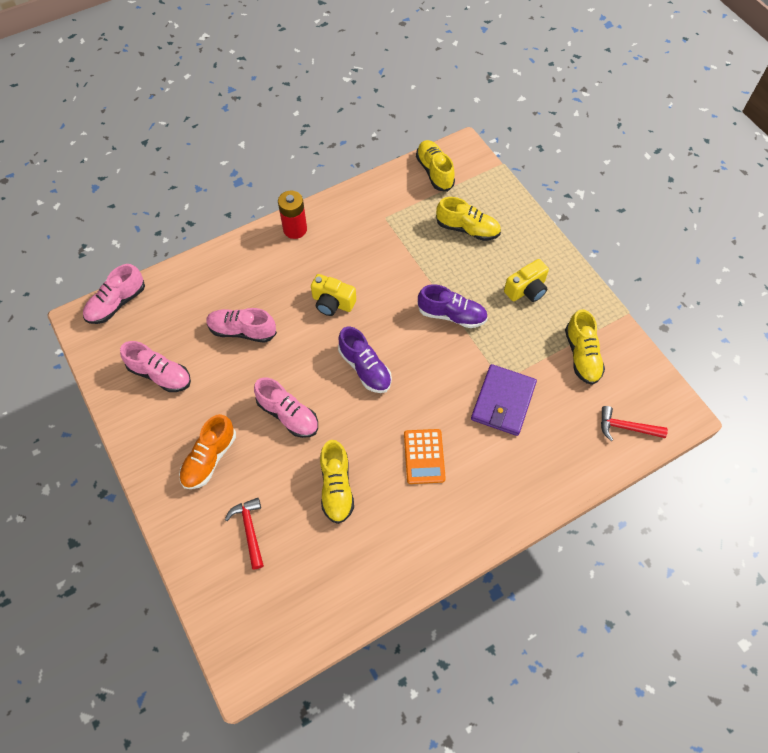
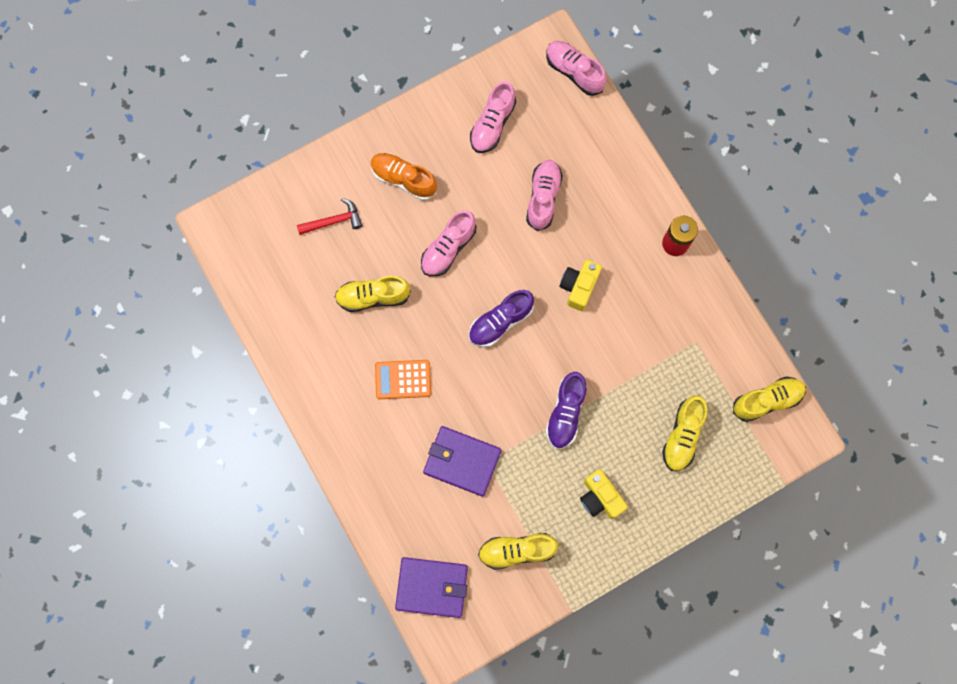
camera: 90 degrees right, 15 degrees up
(626, 427) = (432, 587): red hammer -> purple wallet

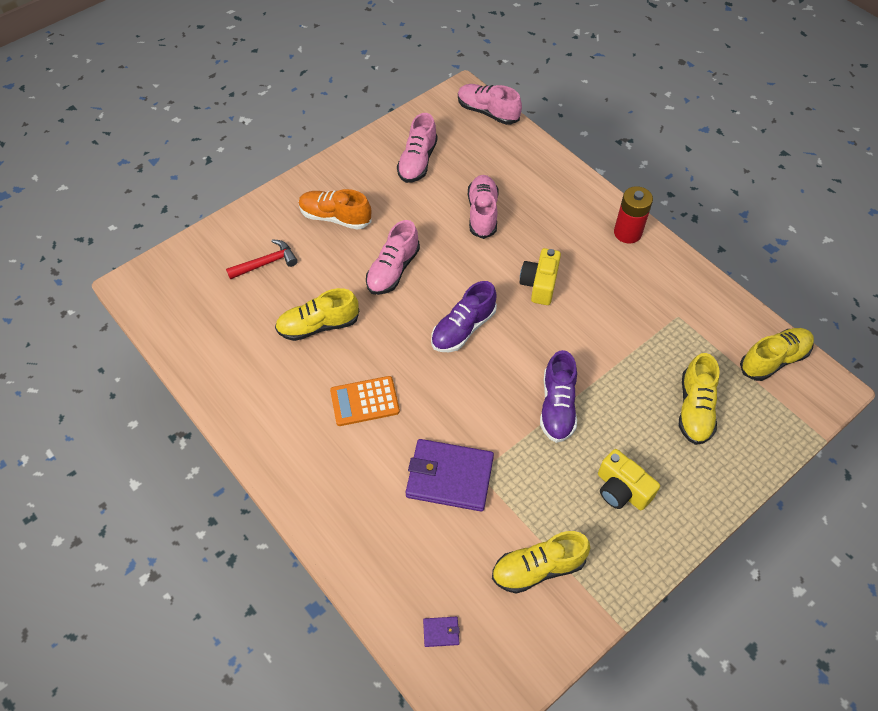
camera: 10 degrees left, 20 degrees down
(432, 587) = (441, 632): purple wallet -> purple wallet, size x0.40

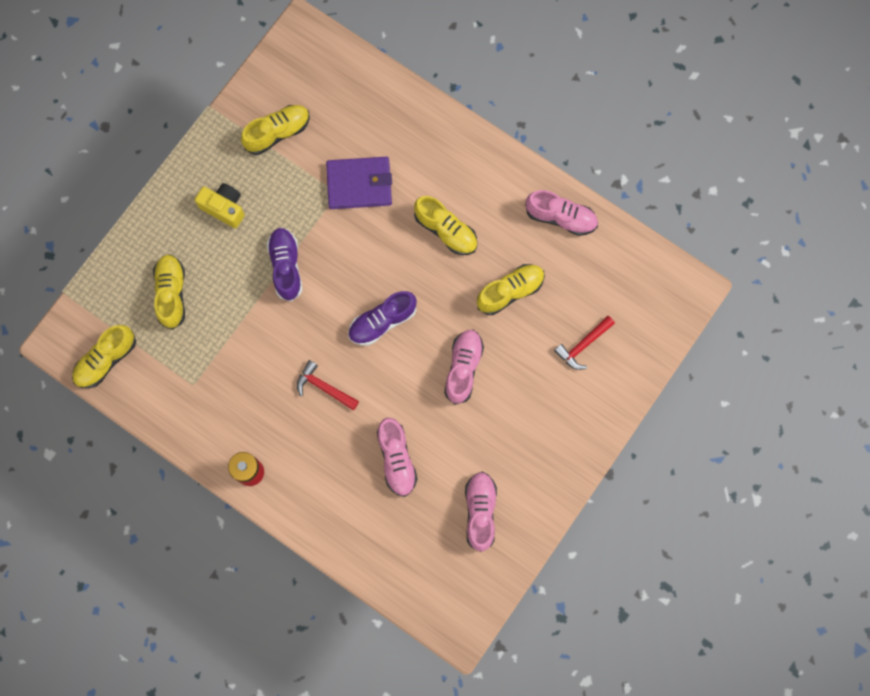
camera: 165 degrees right, 20 degrees up
(335, 217) = (538, 416): orange shoe -> none
(364, 401) = (446, 230): orange calculator -> yellow shoe
(441, 632) = (336, 73): purple wallet -> none
(463, 328) = (382, 321): purple shoe -> purple shoe turned 150 degrees counterclockwise
(488, 112) = (425, 606): pink shoe -> pink shoe (560, 217)
(539, 284) = (324, 387): yellow camera -> red hammer

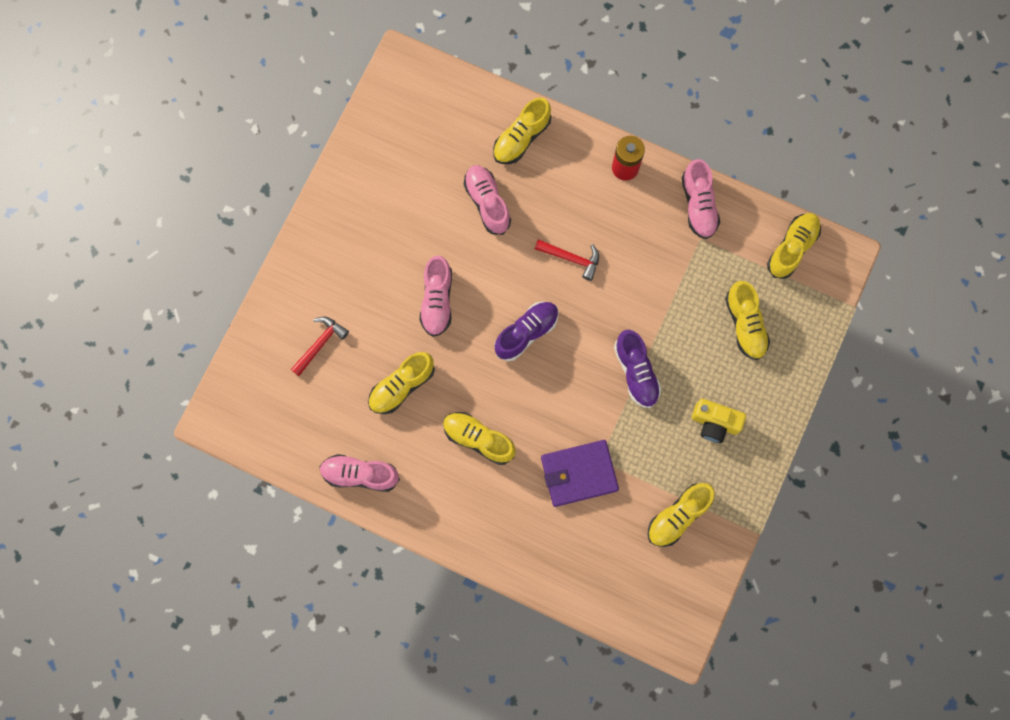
camera: 170 degrees right, 0 degrees up
(349, 522) = (521, 138): none -> yellow shoe
(480, 512) = (398, 168): pink shoe -> pink shoe (698, 205)

